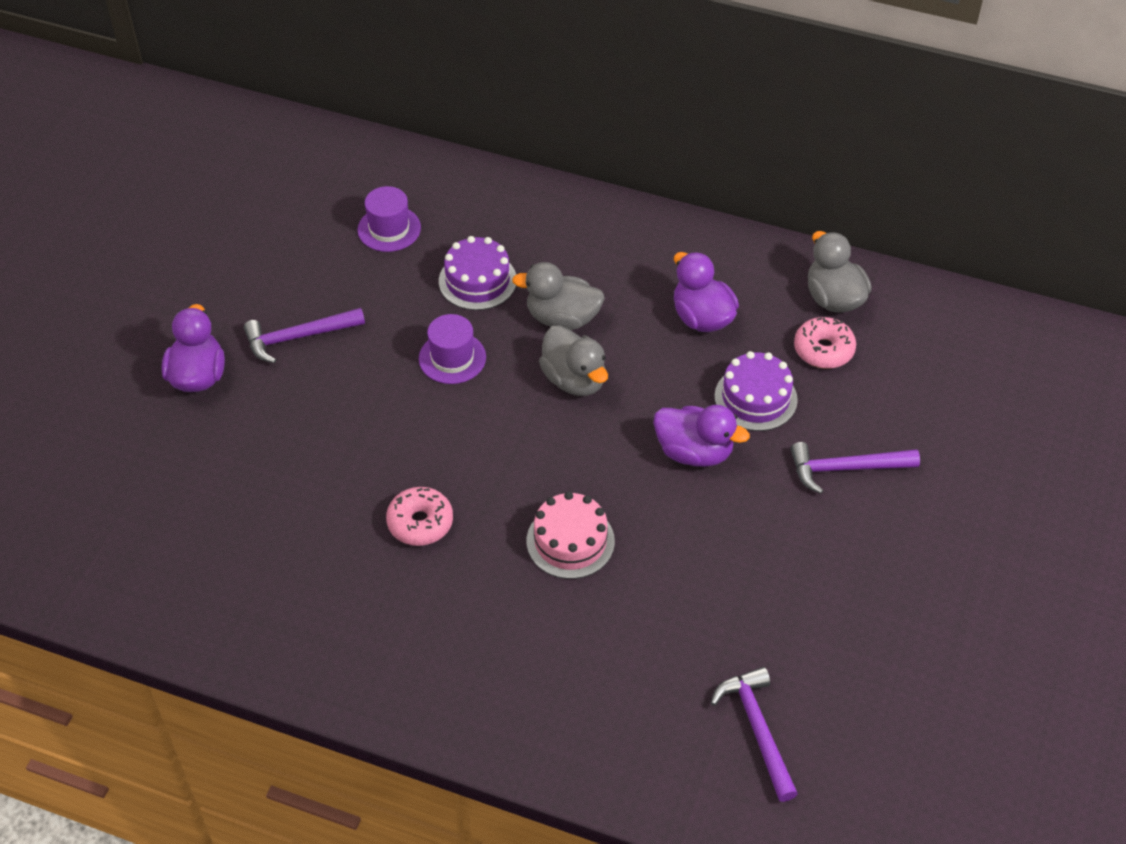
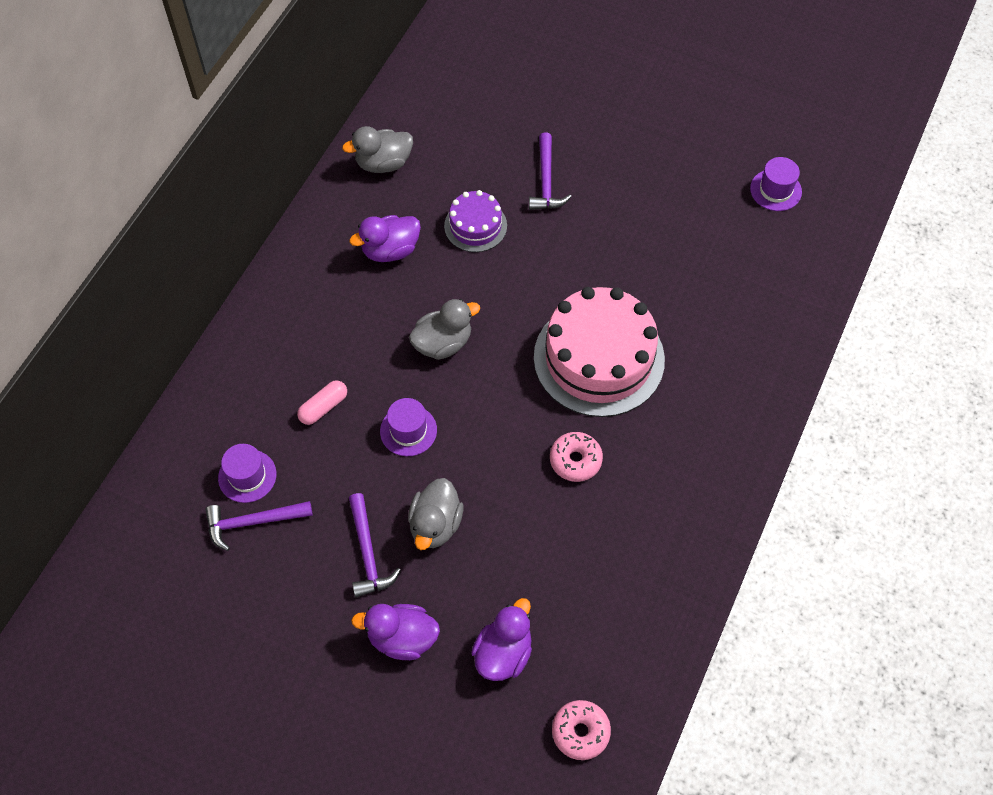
camera: 85 degrees left, 10 degrees up
(477, 280) = (323, 407): purple cake -> pink capsule
(562, 318) = (376, 347): grey duck -> grey duck (435, 525)
(570, 541) = (599, 358): pink cake -> pink cake, size x1.96
(694, 452) = (523, 271): purple duck -> purple duck (503, 653)
(757, 729) = (755, 262): purple hammer -> purple hammer (253, 522)
(823, 350) = (434, 177): pink donut -> pink donut (580, 732)
(897, 758) = (775, 190): none -> purple hat

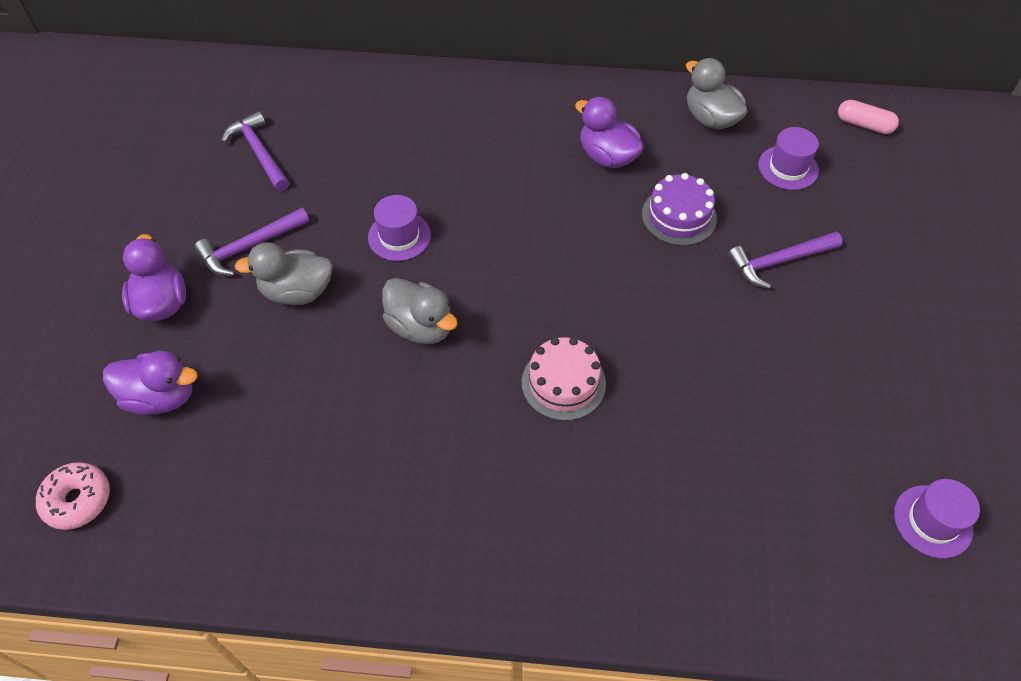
camera: 70 degrees right, 5 degrees down
(247, 476) = (306, 133): purple hat -> purple hat (788, 168)
(323, 407) = (400, 163): pink capsule -> pink capsule (864, 125)
(443, 343) = (516, 233): grey duck -> grey duck (421, 327)
(575, 460) = (417, 398): pink donut -> none
(599, 358) = (563, 383): pink cake -> pink cake, size x0.51

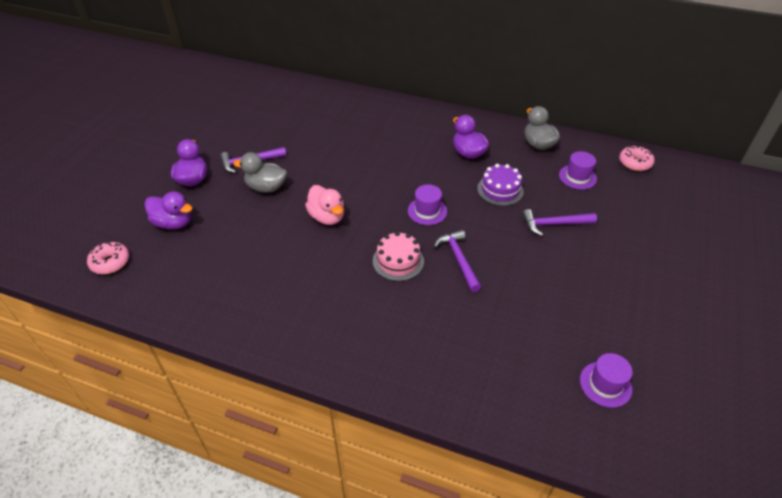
camera: 15 degrees right, 10 degrees down
(259, 152) = (273, 119): purple hammer -> purple hammer (458, 259)
(399, 236) = (333, 171): purple hat -> purple hat (427, 211)
(421, 327) = (327, 217): grey duck -> pink duck
(864, 125) = (635, 163): pink capsule -> pink donut

